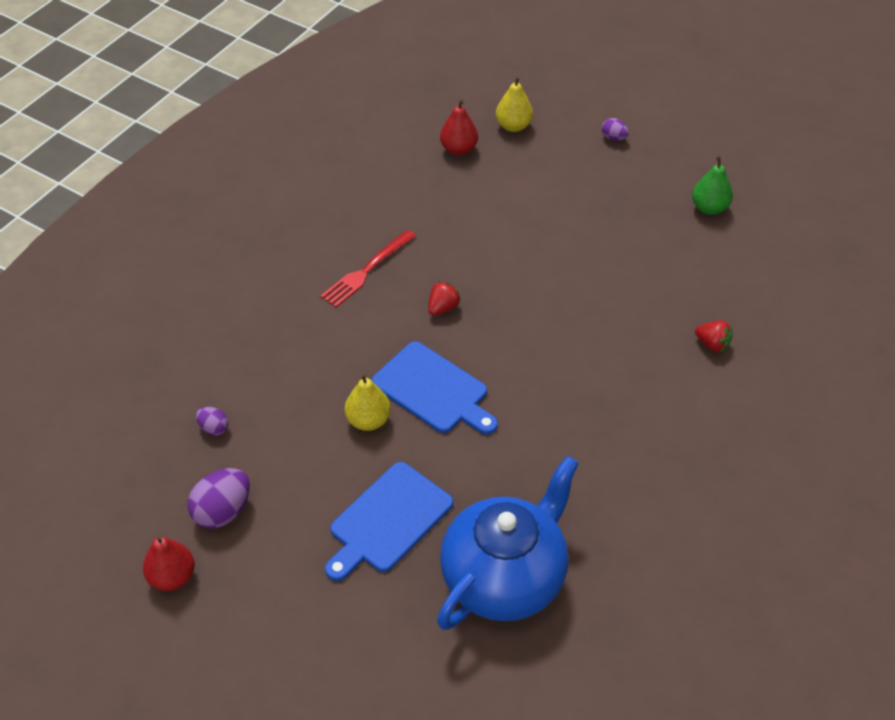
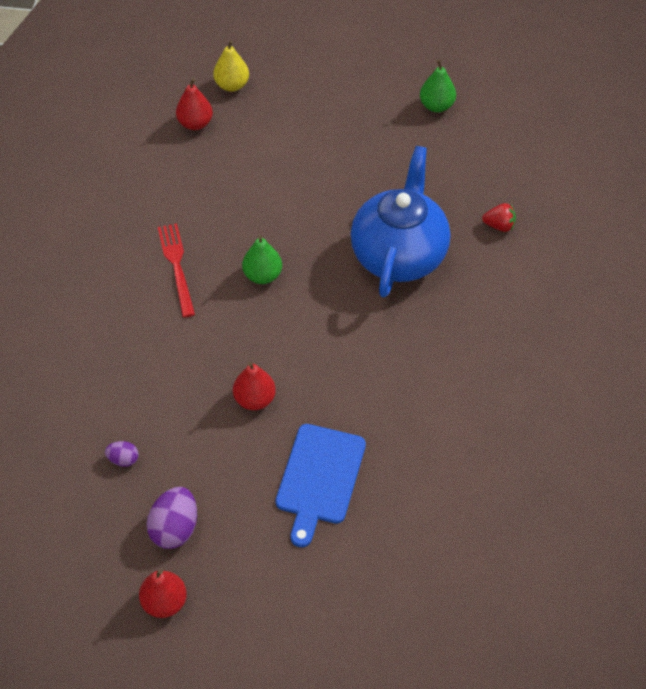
camera: 25 degrees left, 5 degrees up
(366, 271) = (177, 266): red fork -> red fork turned 150 degrees clockwise
(368, 420) = (254, 399): yellow pear -> red pear
(433, 390) = (295, 351): blue cutting board -> none
(443, 308) = (262, 275): red strawberry -> green pear
(505, 577) = (439, 486): blue teapot -> blue teapot (399, 255)
(613, 138) = (324, 68): purple egg -> none

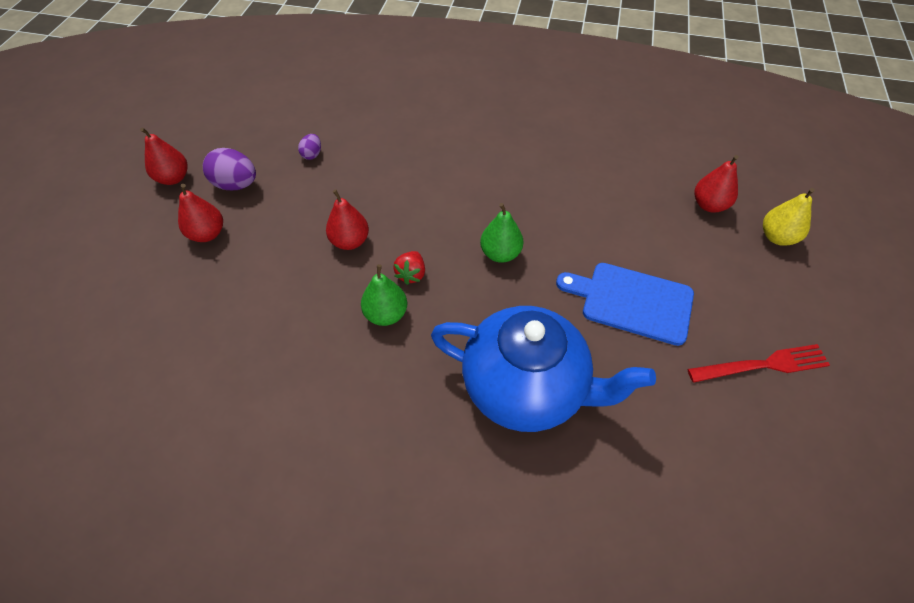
camera: 95 degrees right, 0 degrees up
(177, 266) = (515, 189): red fork -> red fork (763, 365)
(252, 536) = (207, 234): none -> red pear
(319, 478) = (247, 287): blue cutting board -> blue cutting board (632, 302)
(436, 106) = (804, 468): green pear -> green pear (386, 314)
(499, 226) = (578, 527): red strawberry -> red strawberry (411, 274)

